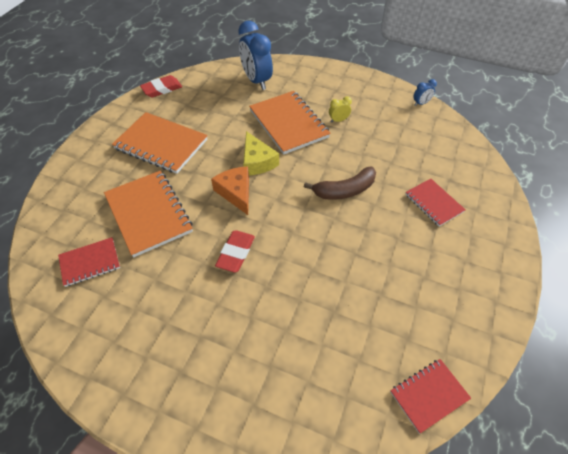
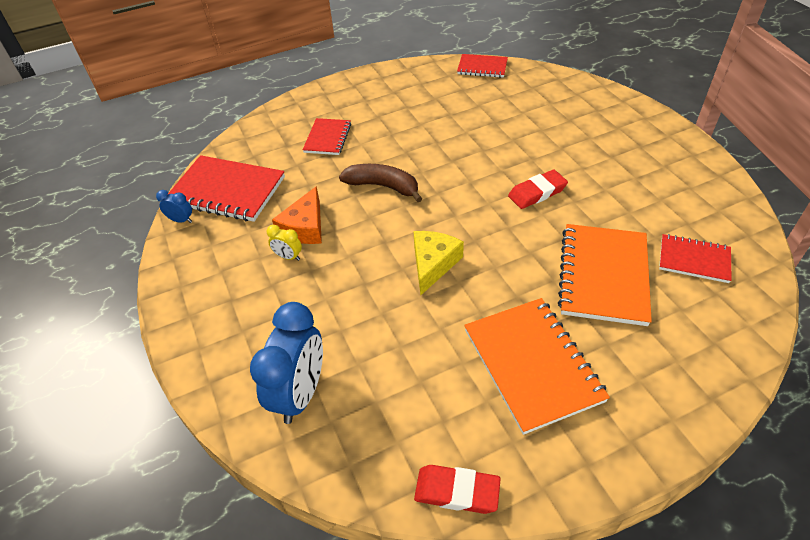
camera: 135 degrees left, 5 degrees down
(236, 193) = (489, 244): orange cheese -> orange cheese (305, 227)
(288, 124) = (345, 289): orange notebook -> none
(428, 130) = (227, 191): none -> red notebook

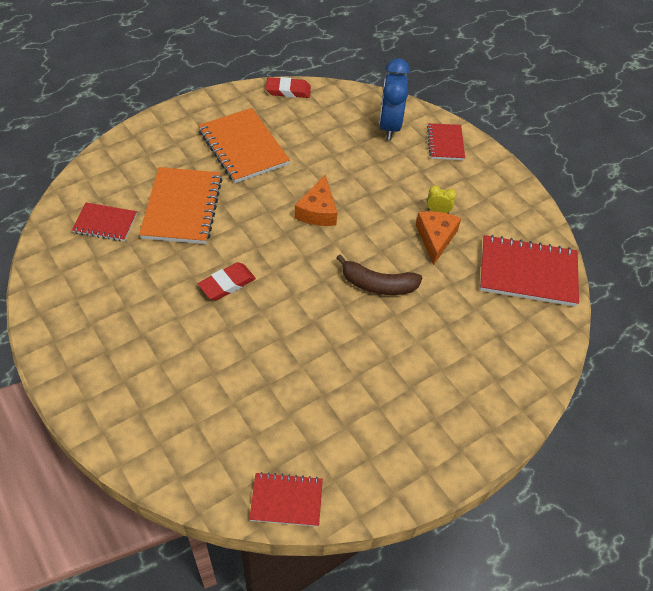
camera: 165 degrees right, 5 degrees up
(181, 220) = (549, 240): blue clock -> none
(327, 138) = (457, 348): red notebook -> red notebook (445, 143)
(433, 264) = (318, 211): yellow cheese -> orange cheese

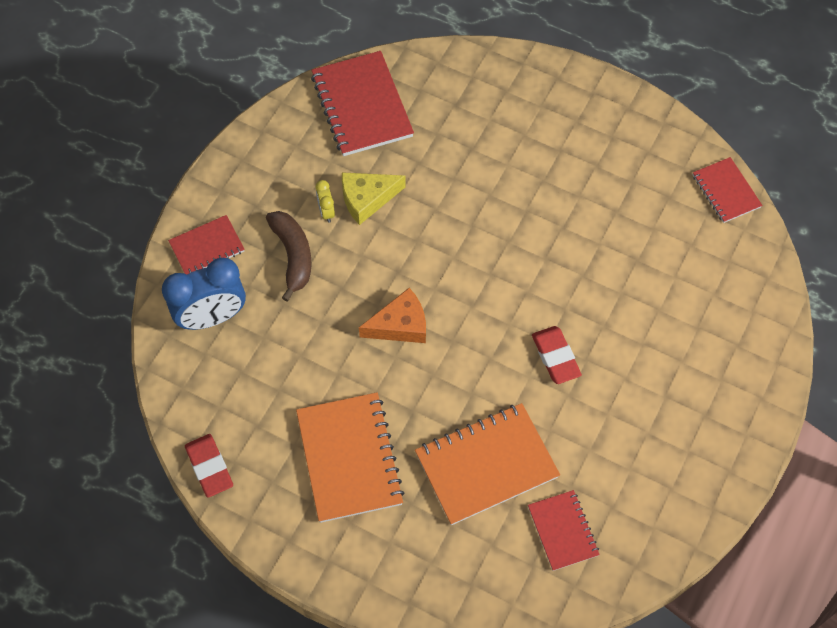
camera: 115 degrees left, 10 degrees up
(227, 284) = (555, 357): red eraser -> red eraser turned 45 degrees clockwise
(243, 147) = (349, 458): orange notebook -> orange notebook turned 45 degrees counterclockwise
(378, 285) = (463, 224): brown banana -> brown banana (293, 256)
(435, 238) = (367, 199): orange cheese -> yellow cheese

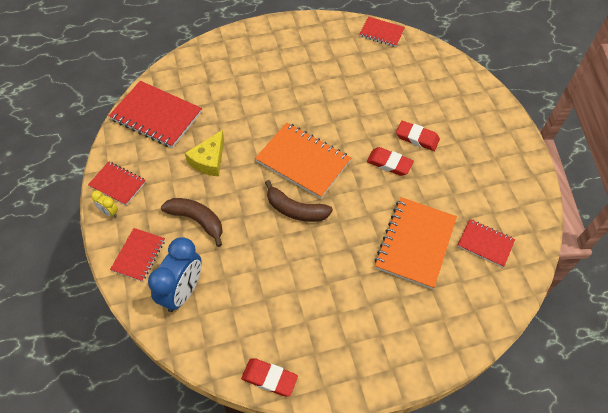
camera: 45 degrees left, 5 degrees down
(254, 155) = (118, 184): none -> red notebook
(326, 212) = (192, 183): yellow clock -> yellow clock (109, 212)
(349, 458) = (343, 302): orange notebook -> orange notebook (303, 161)
(400, 325) = (295, 210): orange cheese -> brown banana
(621, 353) = (417, 138): none -> red eraser

